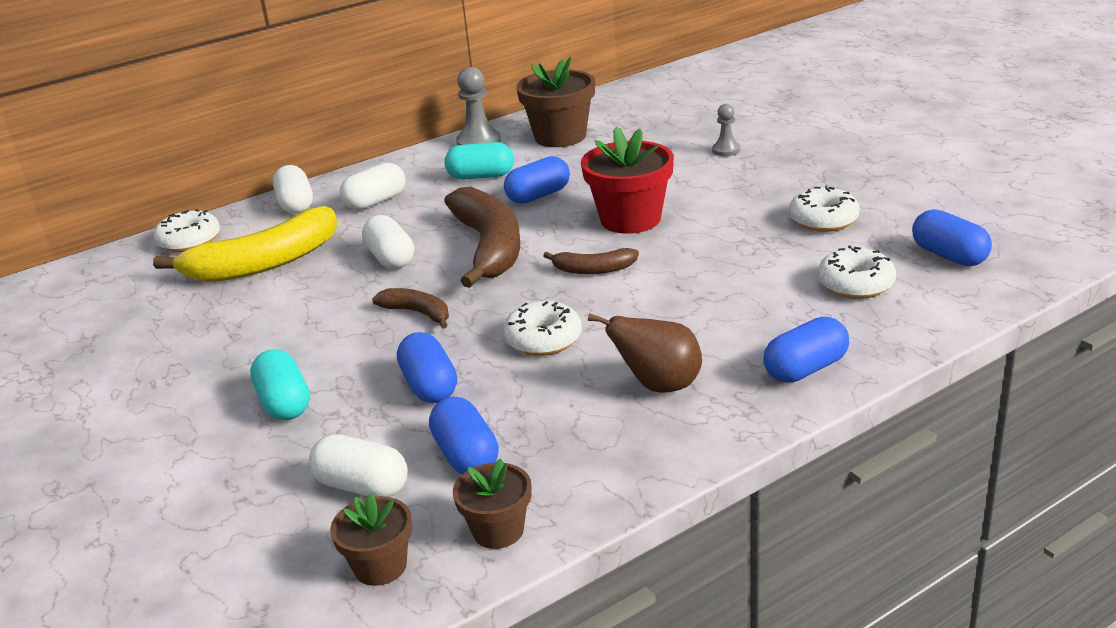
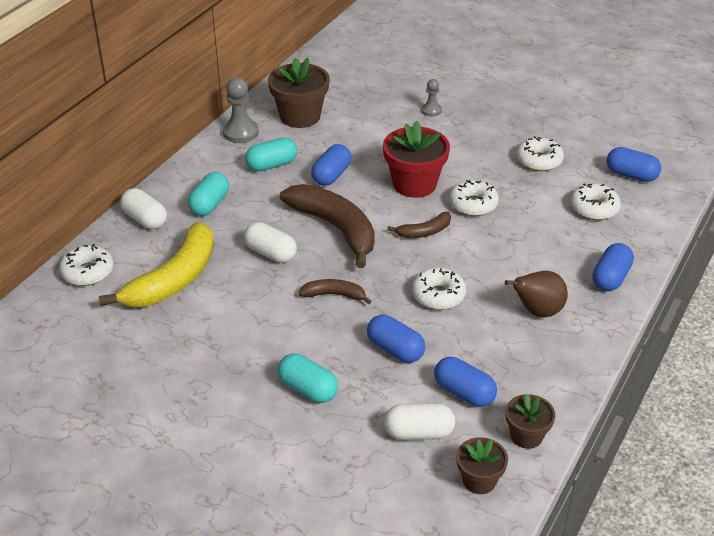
camera: 30 degrees left, 10 degrees up
(375, 202) = (210, 204): white capsule -> turquoise capsule
(686, 252) = (473, 204): none -> white donut

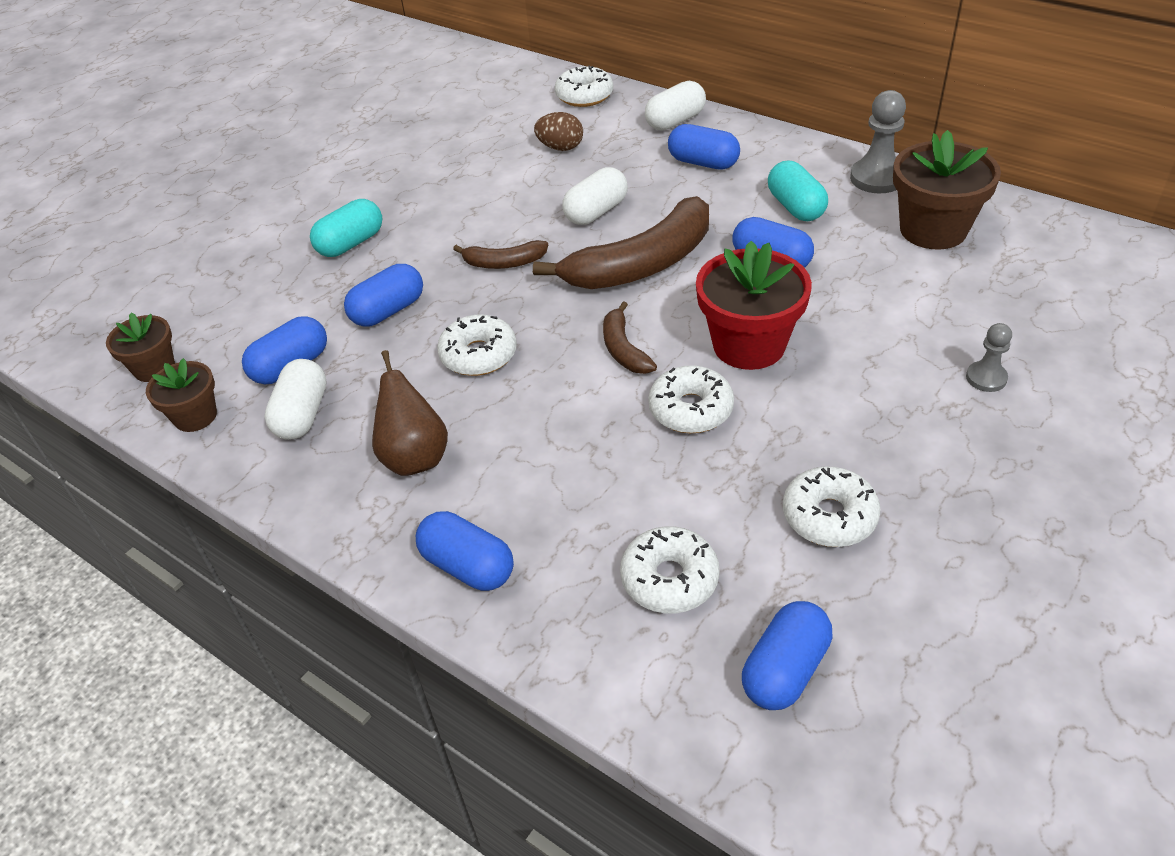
camera: 100 degrees right, 5 degrees up
(174, 279) = (560, 148): yellow banana -> brown egg
(210, 204) = (703, 163): turquoise capsule -> blue capsule
(334, 295) = (504, 263): brown banana -> brown banana turned 75 degrees clockwise
(418, 433) = (247, 324): white capsule -> white capsule (302, 415)

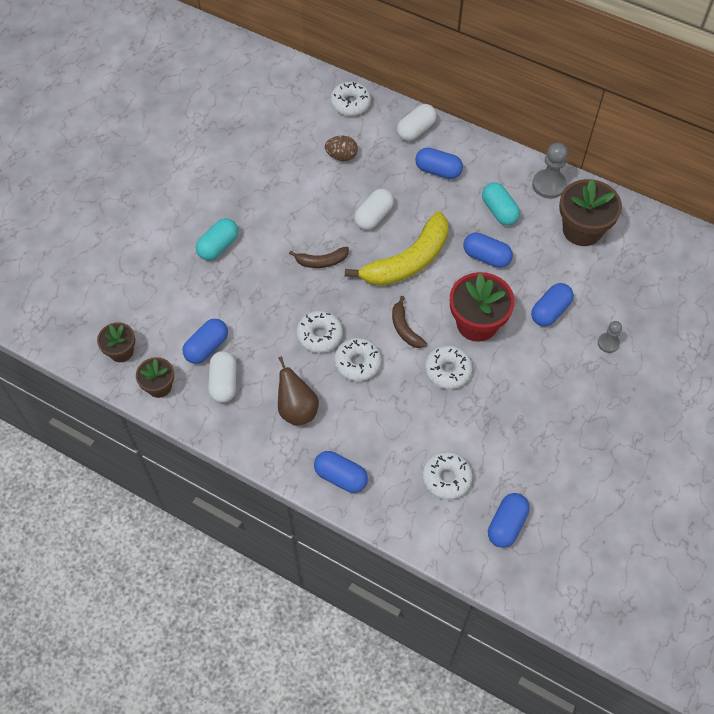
camera: 10 degrees left, 15 degrees up
(388, 311) = (256, 302): blue capsule -> blue capsule (550, 311)
(641, 264) = (408, 261): brown banana -> yellow banana
(829, 516) = (525, 437): white donut -> white donut (357, 363)

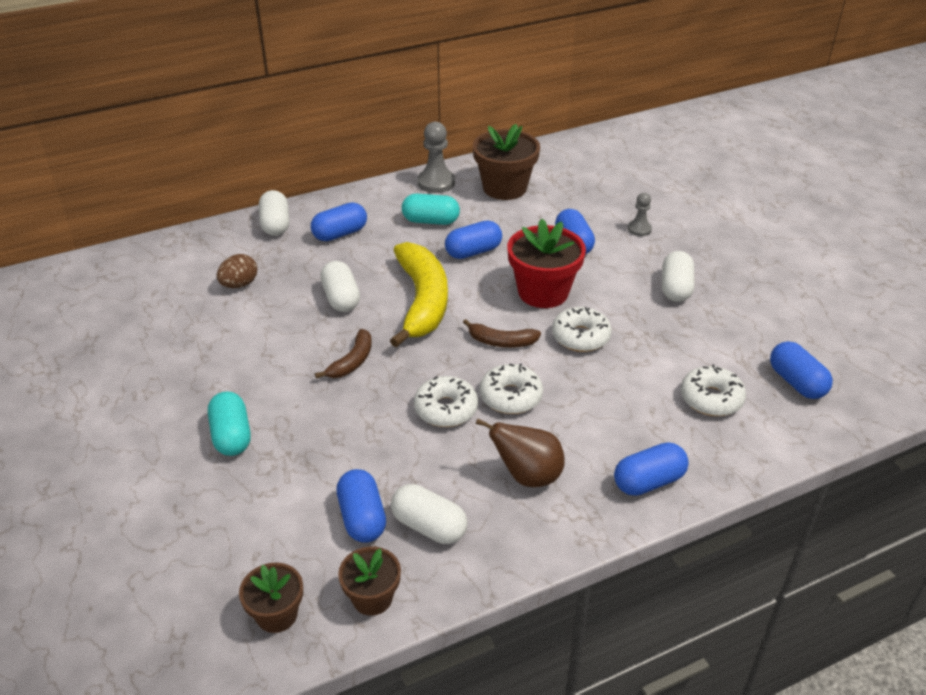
camera: 55 degrees left, 20 degrees down
(350, 103) = (184, 249): white donut -> none
(552, 402) = (675, 288): none -> white capsule

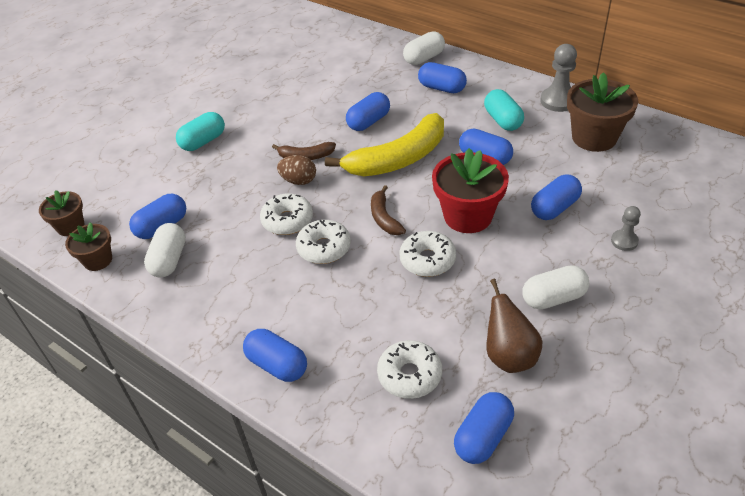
camera: 65 degrees right, 5 degrees up
(239, 284) = (346, 76): brown egg -> brown egg (299, 181)
(341, 298) = (368, 122): white capsule -> blue capsule
(527, 476) = (243, 290): brown pear -> brown pear (509, 356)

